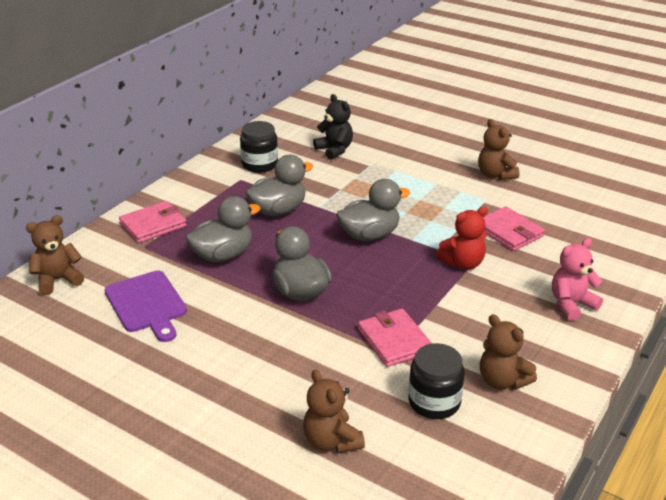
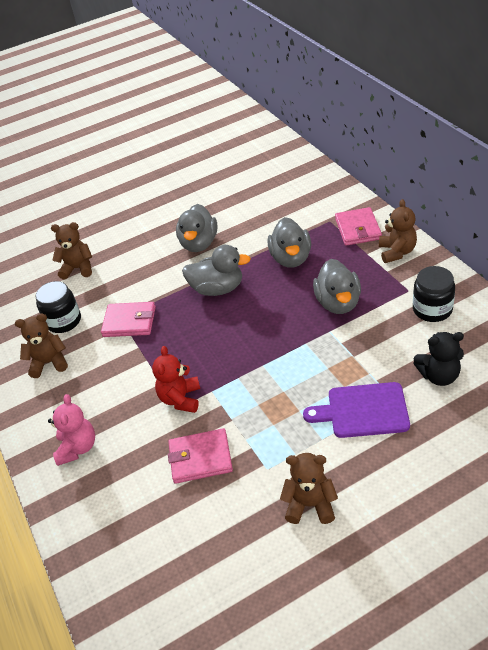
camera: 125 degrees right, 10 degrees up
(58, 280) = (312, 181): brown teddy bear -> brown teddy bear (397, 252)
(147, 304) = (258, 215): purple cutting board -> purple cutting board (363, 411)
(369, 235) = (262, 351): grey duck -> grey duck (199, 243)

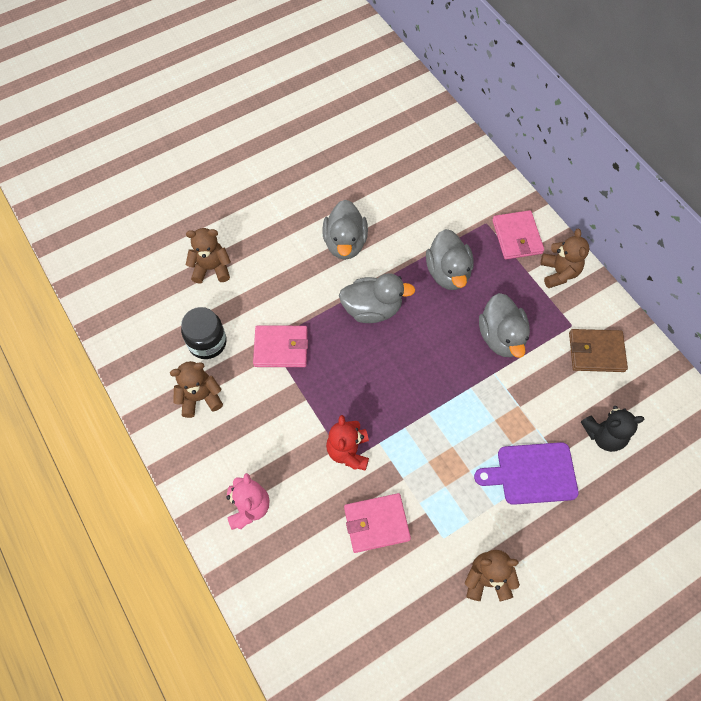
camera: 10 degrees left, 20 degrees up
(432, 309) = (596, 352): black jar -> brown wallet

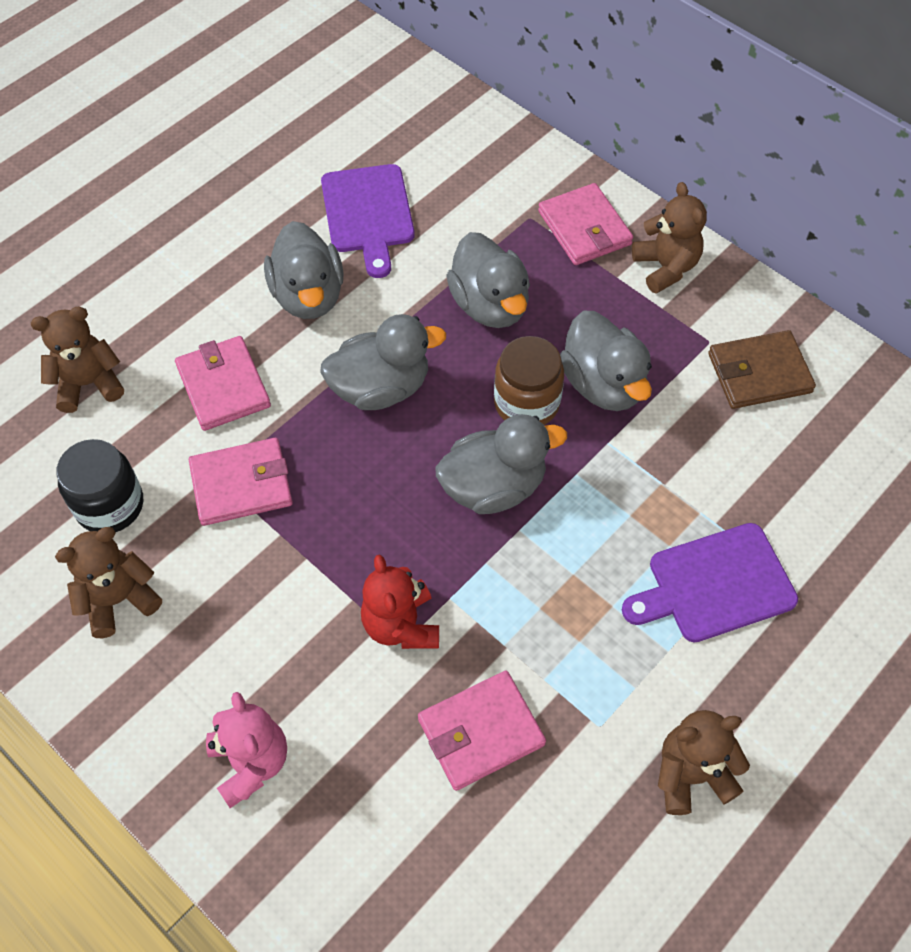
camera: 15 degrees left, 5 degrees down
(284, 287) = (223, 386): none -> pink wallet
(392, 200) = (368, 213): none -> purple cutting board
(421, 384) = (493, 487): none -> grey duck
(453, 338) = (526, 403): none -> brown jar
(604, 435) = (809, 497): black teddy bear -> none

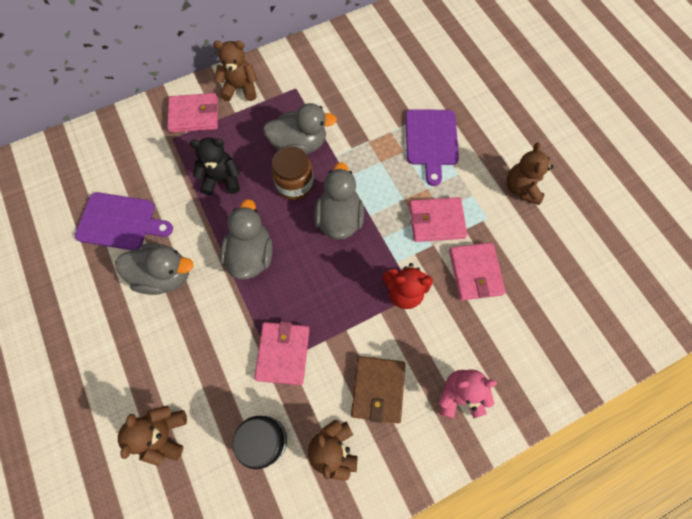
camera: 70 degrees left, 10 degrees up
(223, 386) = (207, 345): pink wallet -> pink wallet (436, 221)
(490, 305) = (222, 179): grey duck -> black teddy bear
(759, 373) = (324, 75): brown wallet -> brown wallet (378, 389)

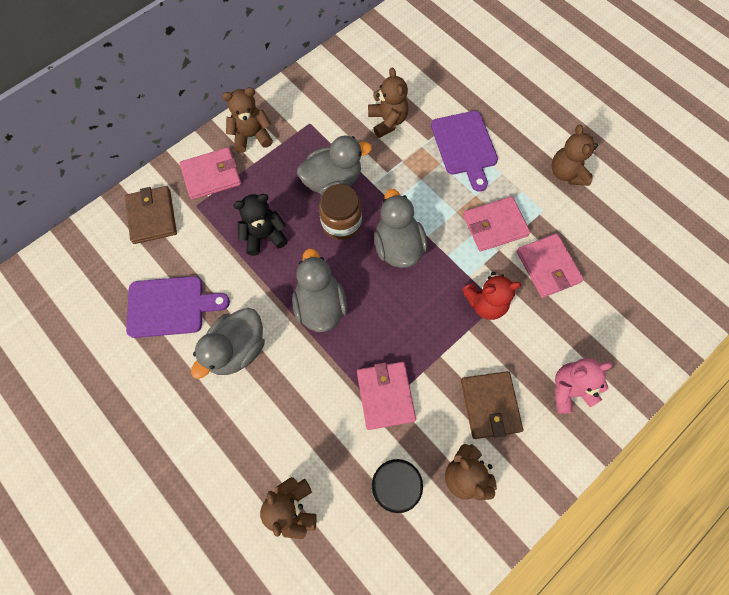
camera: 15 degrees left, 0 degrees up
(131, 139) = (152, 216): none -> brown wallet
(164, 275) = (237, 349): grey duck -> grey duck turned 135 degrees clockwise
(367, 102) = (387, 121): none -> brown teddy bear

